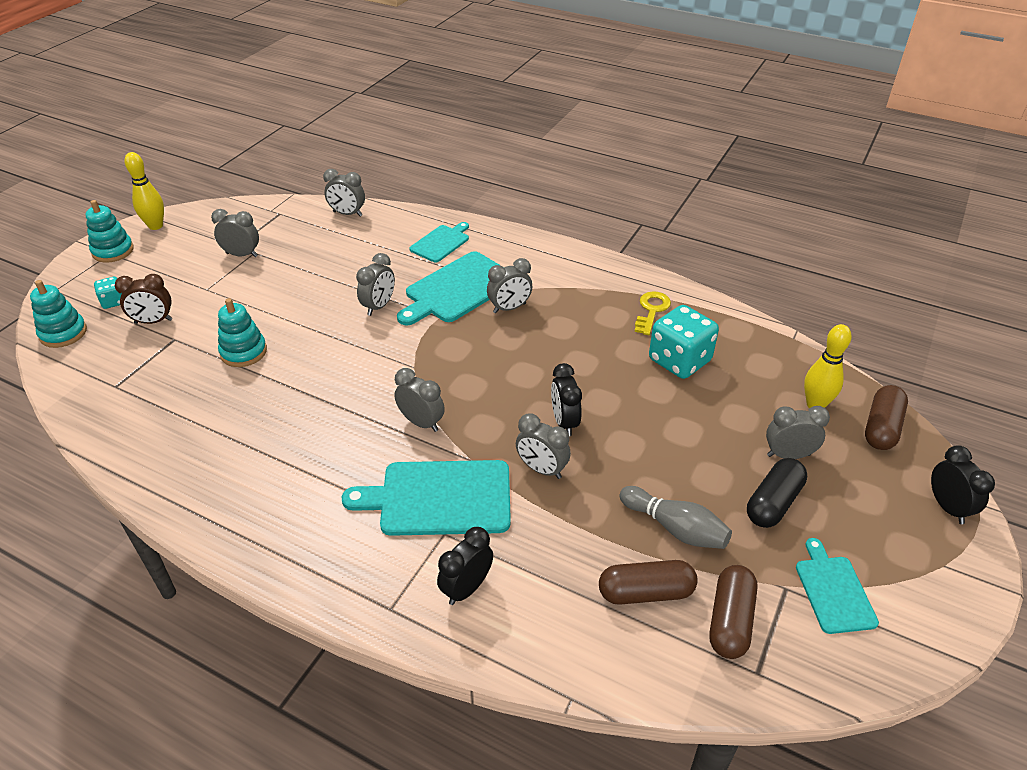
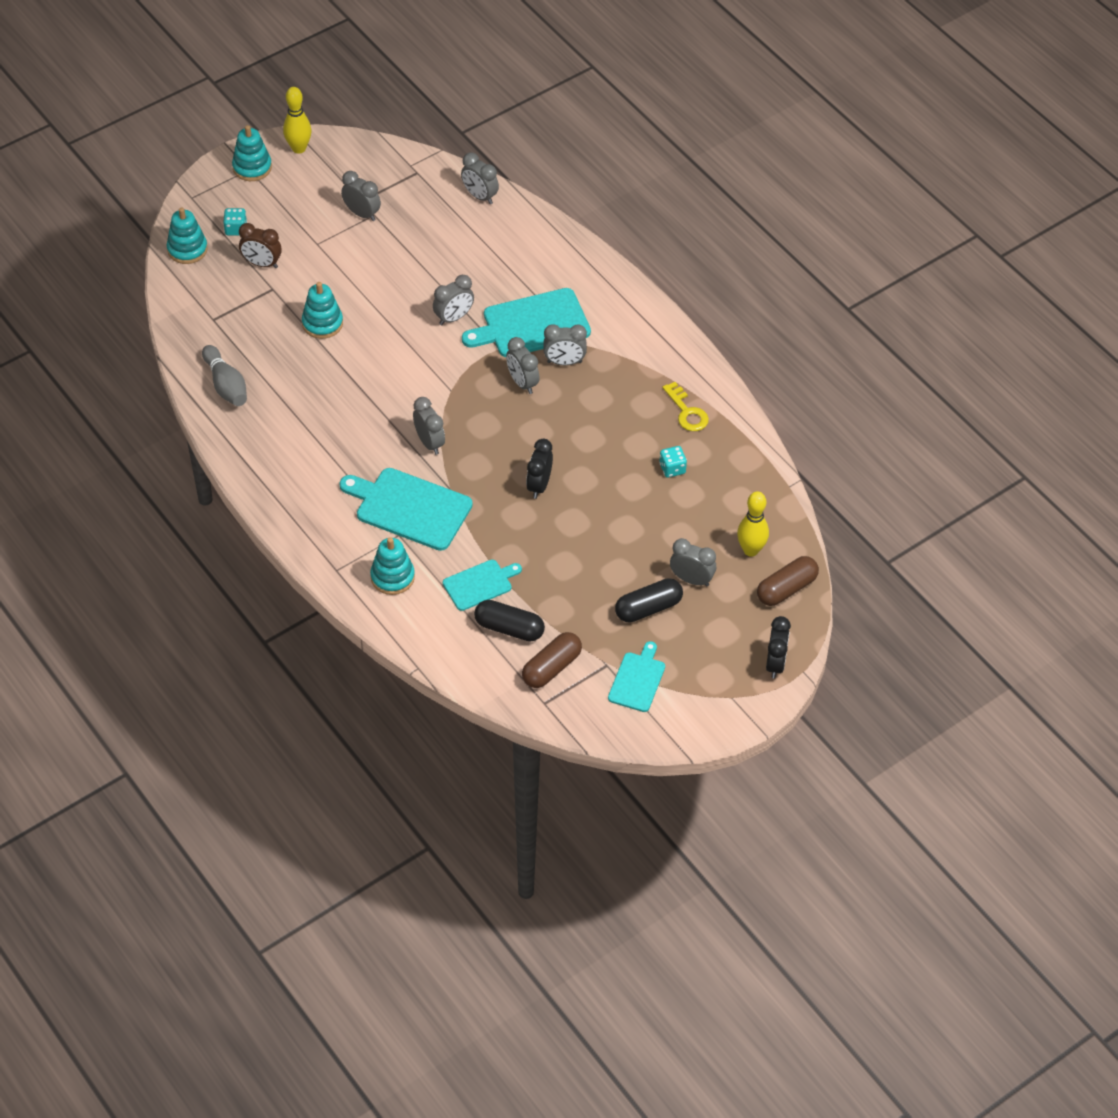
camera: 25 degrees right, 10 degrees up
(441, 243) = (547, 265): turquoise cutting board -> turquoise cutting board (480, 584)
(466, 588) = (392, 577): black clock -> turquoise stacking toy
(542, 469) = (496, 516): grey clock -> grey clock (522, 383)
(645, 592) = (509, 628): brown capsule -> black capsule
(651, 310) = (687, 412): yellow key -> yellow key turned 105 degrees clockwise
(675, 528) = (562, 596): grey bowling pin -> grey bowling pin (226, 385)
(679, 361) = (672, 469): turquoise dice -> turquoise dice, size x0.49

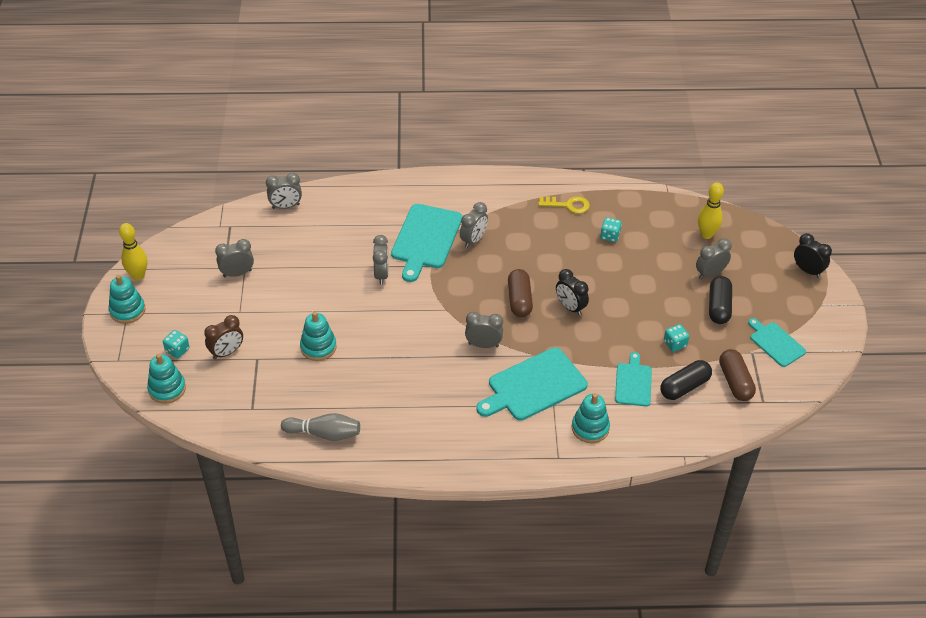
camera: 55 degrees left, 5 degrees down
(522, 383) = (472, 270): grey clock -> none
(562, 594) = (675, 344): none -> turquoise dice
(786, 589) = (750, 235): brown capsule -> brown capsule (519, 300)

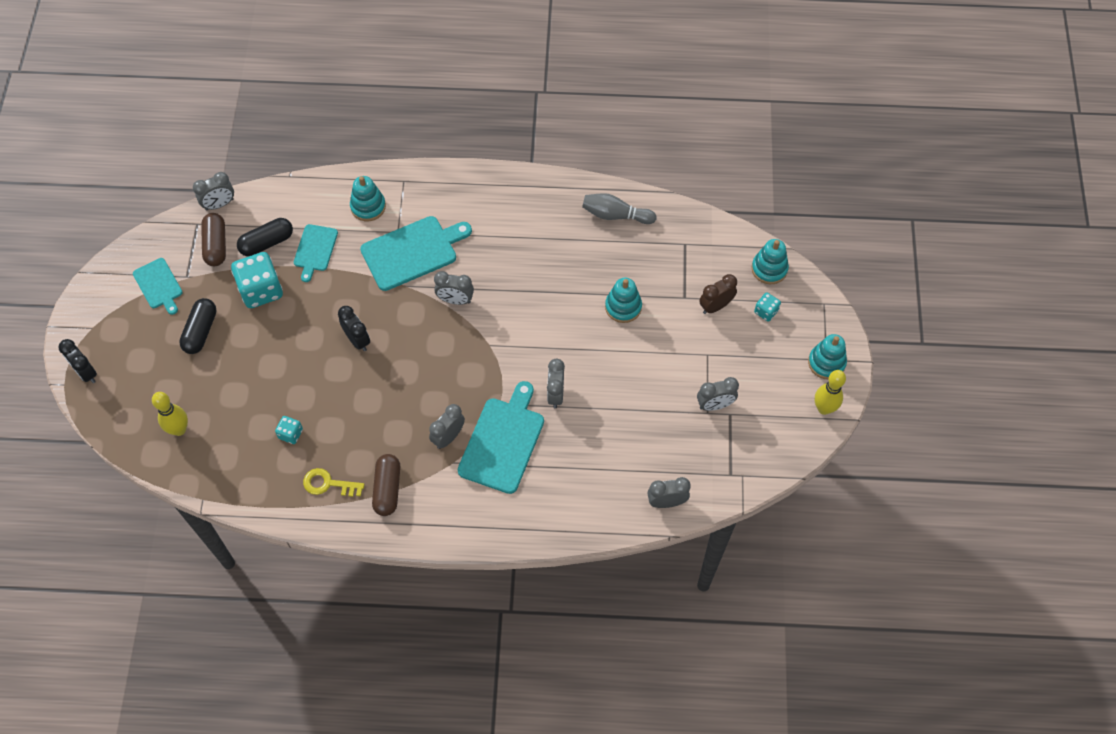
camera: 175 degrees left, 15 degrees up
(519, 300) = (409, 352): brown capsule -> brown capsule (387, 489)
(675, 344) = (261, 290): turquoise dice -> turquoise dice, size x2.03
(710, 274) = (195, 374): grey clock -> grey clock (219, 204)

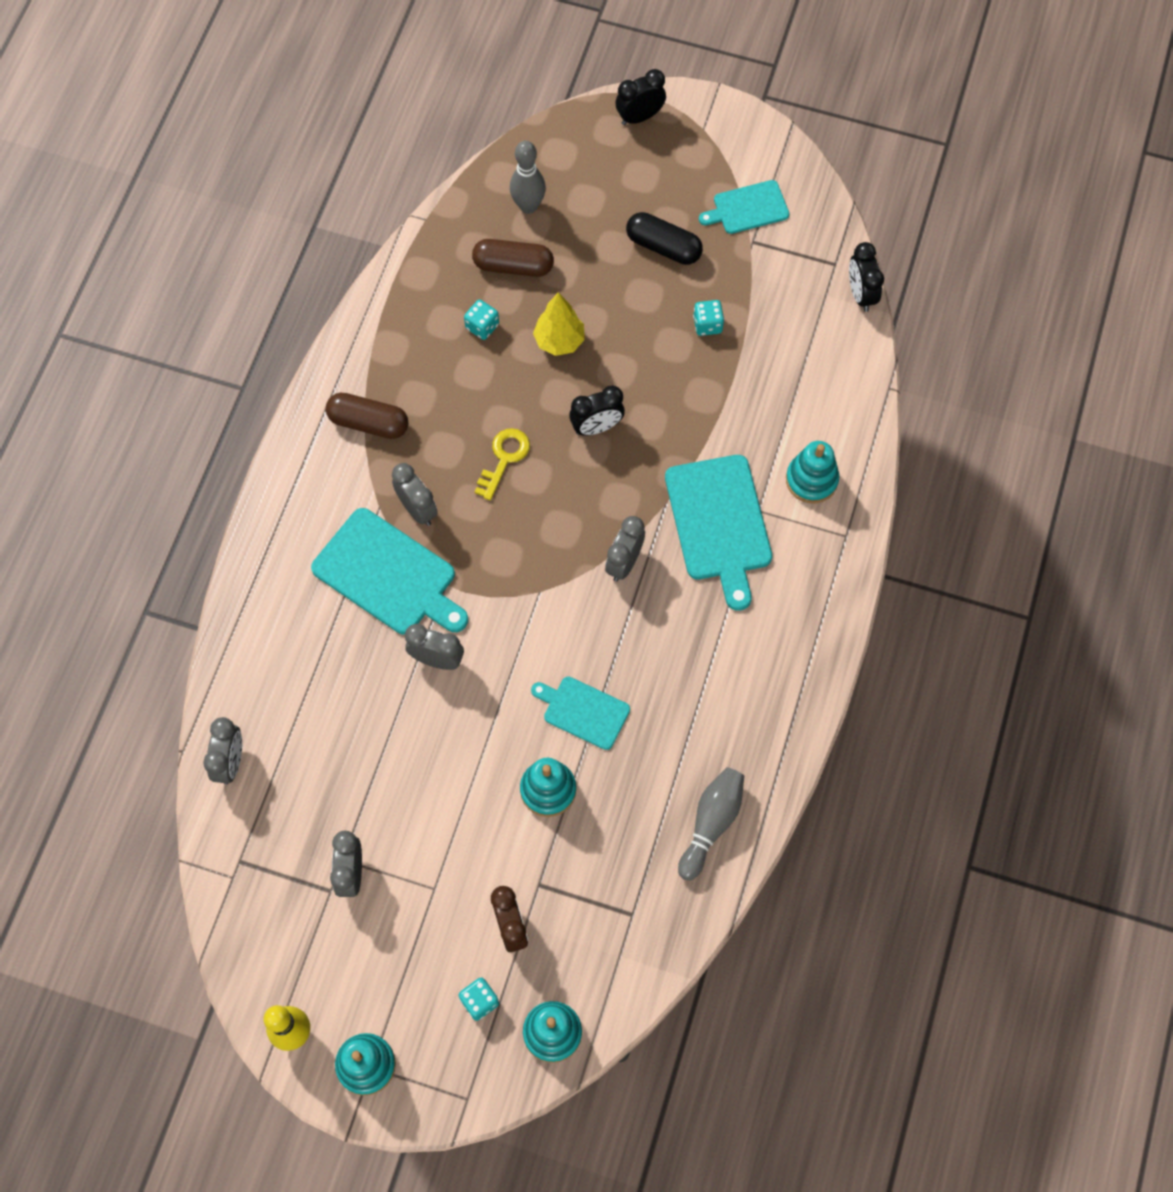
camera: 105 degrees right, 5 degrees up
(179, 429) = (528, 206): yellow bowling pin -> grey bowling pin
(216, 245) = (794, 281): brown capsule -> brown capsule (513, 266)
(219, 204) = (860, 294): grey clock -> black clock
(261, 290) = (707, 325): turquoise dice -> turquoise dice, size x0.49
(267, 243) = (782, 343): black capsule -> none
(293, 380) = (559, 341): none -> yellow tree
(315, 250) = (755, 400): turquoise cutting board -> turquoise cutting board (583, 711)
(328, 484) = (398, 357): yellow key -> yellow key (504, 459)

